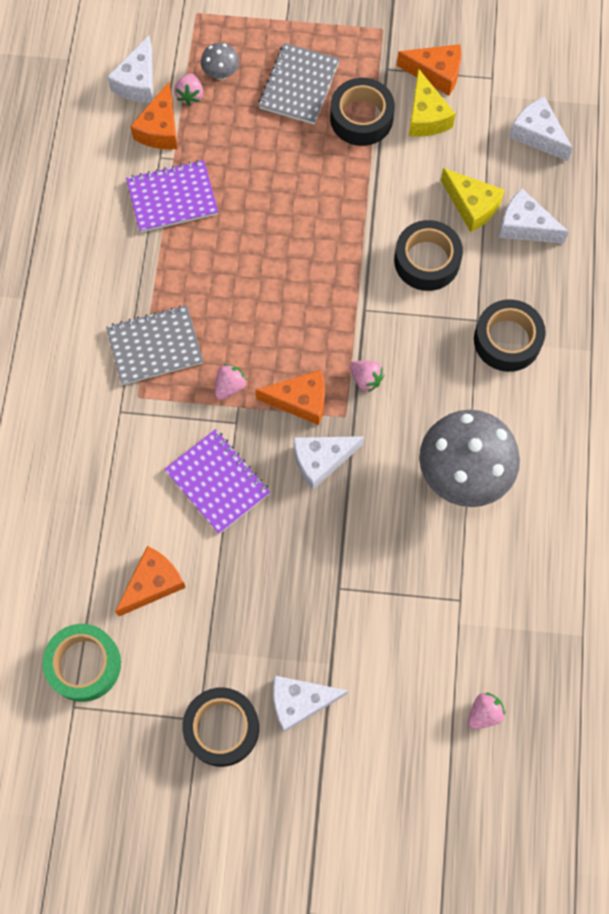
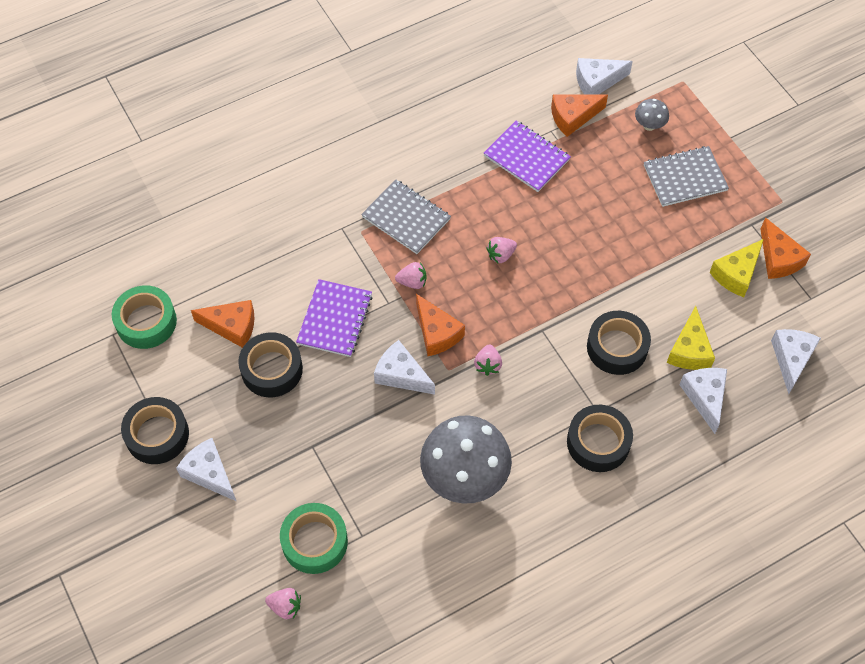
camera: 55 degrees right, 10 degrees down
(190, 95) = (615, 118): pink strawberry -> pink strawberry (501, 255)
(361, 118) = (695, 233): black tape -> black tape (272, 369)
(437, 646) = (314, 542): none -> green tape

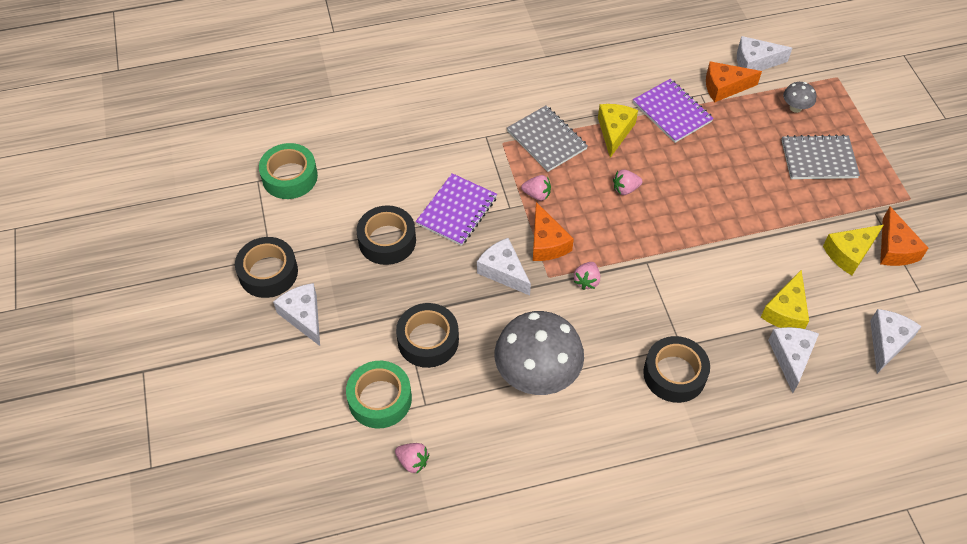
camera: 15 degrees right, 5 degrees down
(232, 327) = (363, 197): orange cheese -> none
(285, 606) = (335, 450): pink strawberry -> pink strawberry (413, 461)
(473, 193) = (614, 131): none -> yellow cheese
(617, 347) = (715, 293): black tape -> black tape (428, 340)

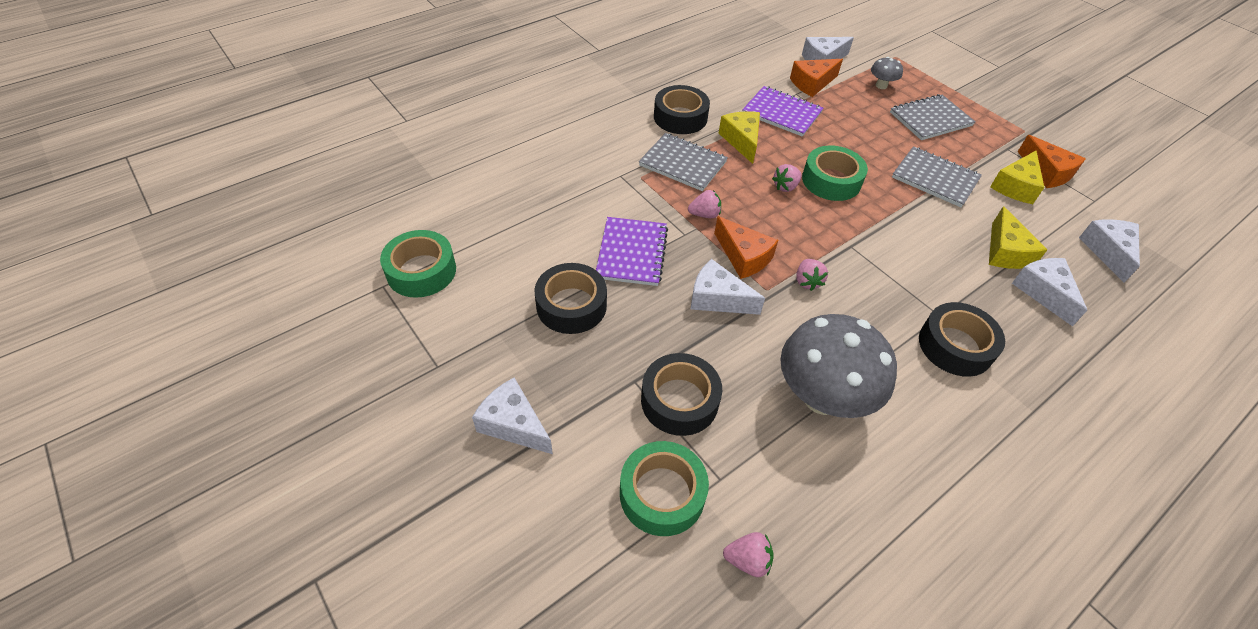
camera: 25 degrees left, 5 degrees down
(268, 272) = (443, 386): black tape -> black tape (680, 117)
(672, 195) = (831, 181): none -> green tape
(774, 222) = (935, 178): none -> grey notebook

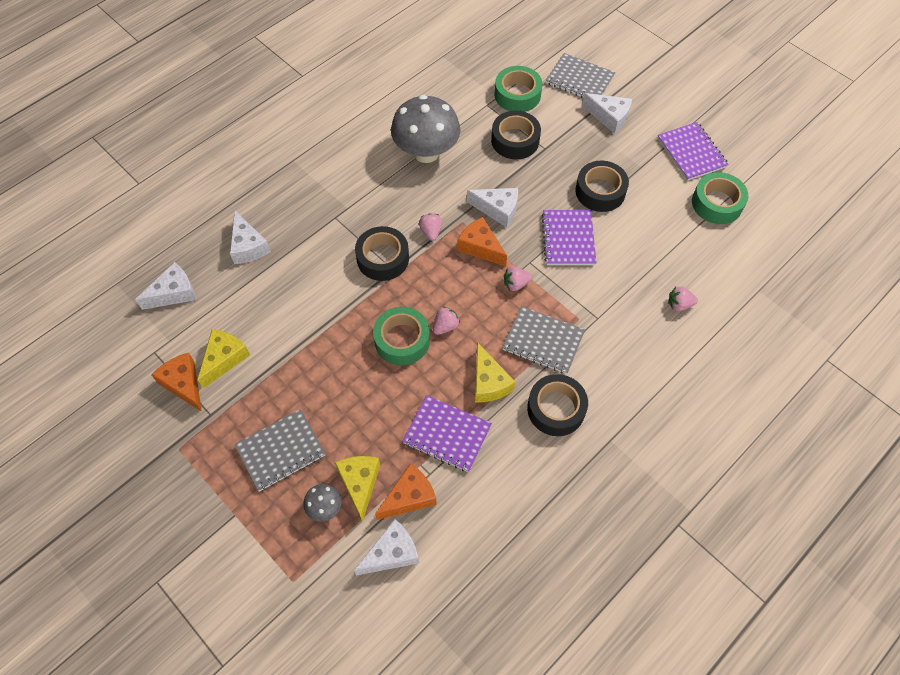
camera: 175 degrees right, 10 degrees up
(413, 345) = (691, 153): none -> purple notebook
(747, 560) = (470, 73): pink strawberry -> pink strawberry (679, 304)
(935, 178) = (301, 358): grey notebook -> grey notebook (579, 80)
(955, 346) = (330, 196): black tape -> black tape (383, 258)
(1005, 252) = (264, 281): yellow cheese -> yellow cheese (359, 483)
(1108, 252) = (174, 293): white cheese -> white cheese turned 120 degrees counterclockwise

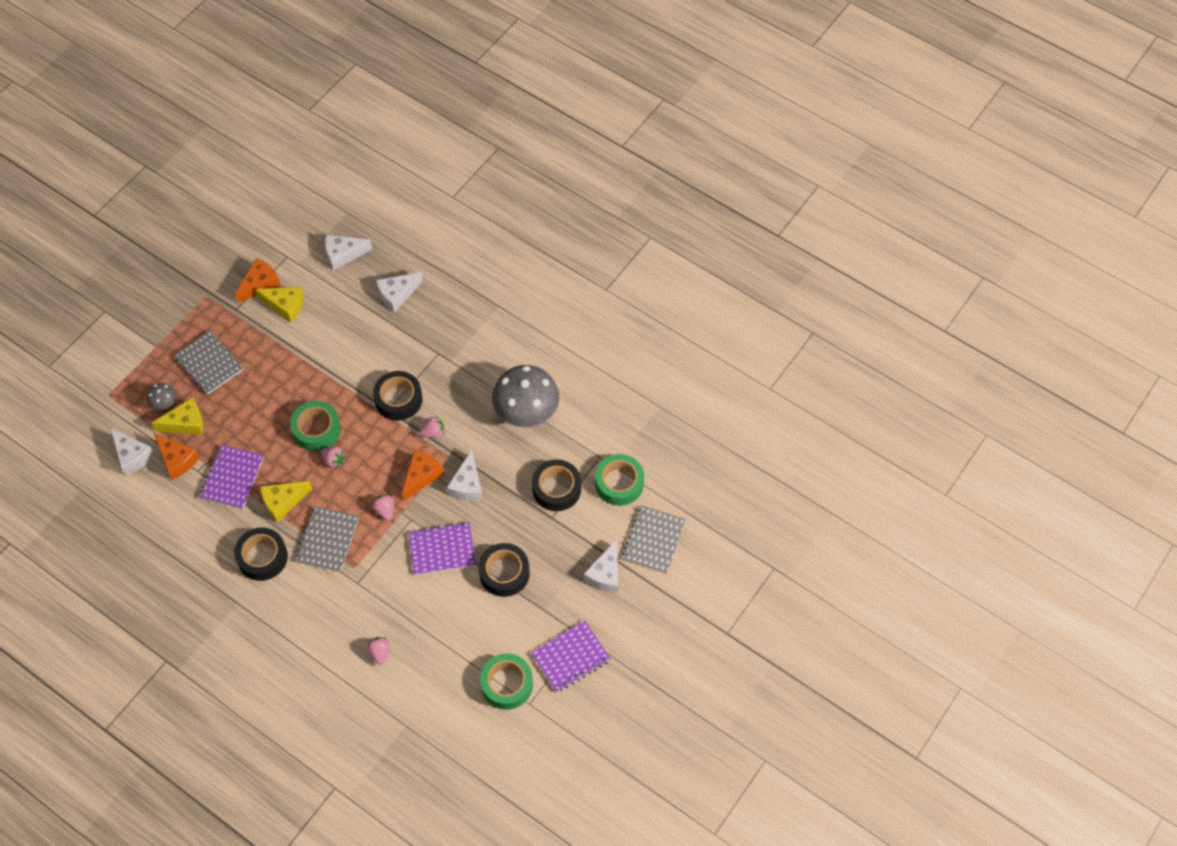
camera: 80 degrees right, 0 degrees up
(174, 293) = (343, 254): white cheese -> white cheese turned 120 degrees clockwise

